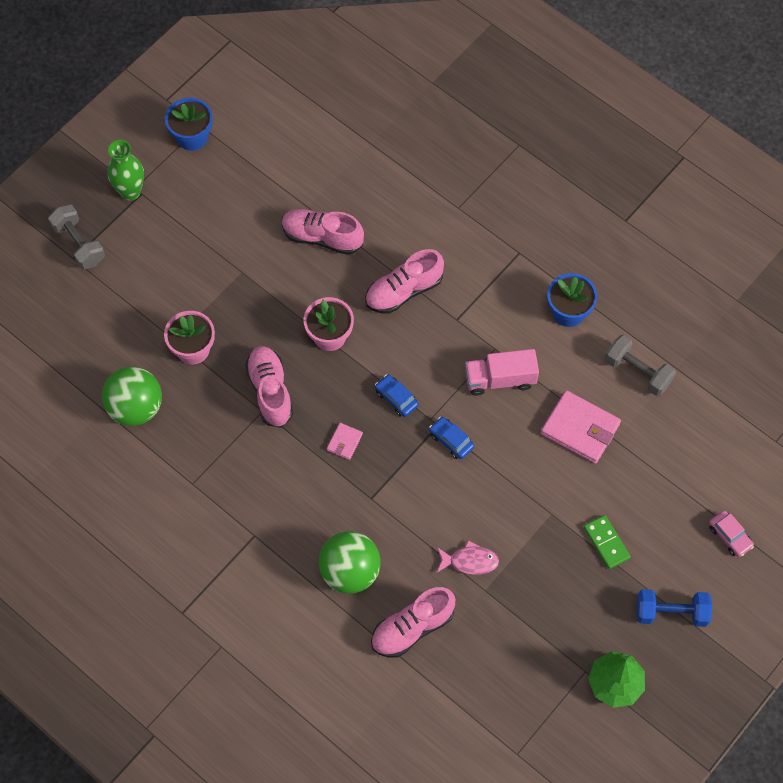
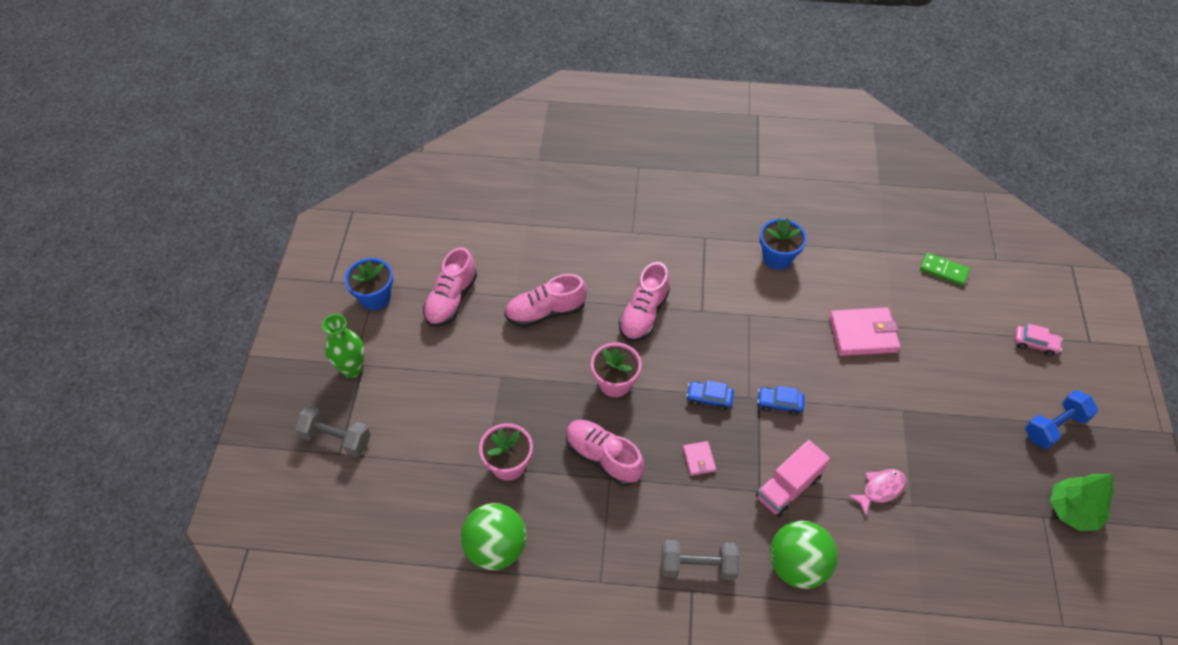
camera: 35 degrees left, 10 degrees down
(412, 628) = (888, 578): pink shoe -> pink shoe (451, 299)
(500, 379) = (773, 334): pink truck -> pink truck (788, 487)
(606, 543) = (960, 405): green domino -> green domino (943, 270)
(637, 372) = (863, 269): grey dumbbell -> grey dumbbell (698, 566)

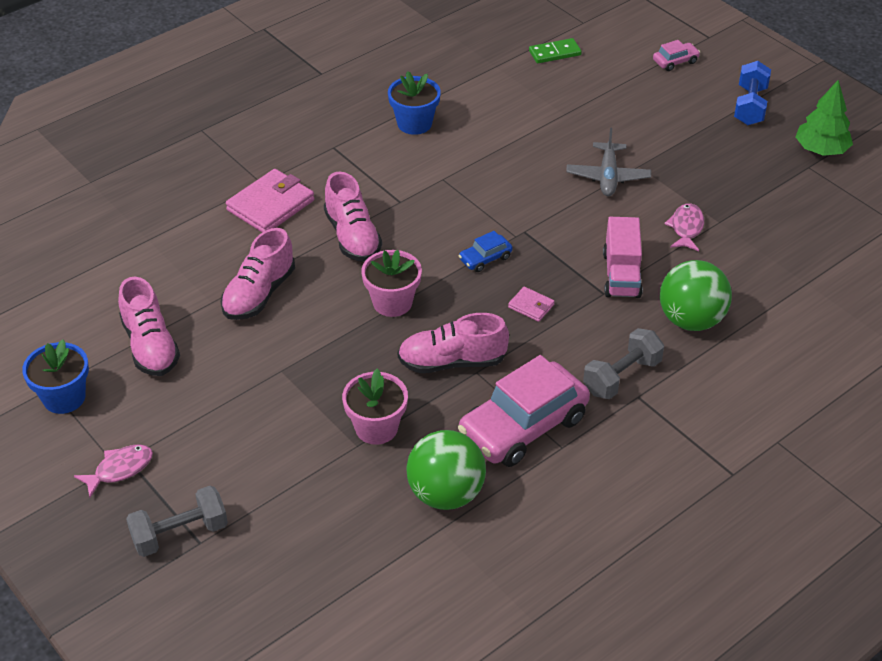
camera: 45 degrees left, 10 degrees down
(352, 369) = (120, 469): green vase -> pink fish
(594, 544) = (523, 426): none -> pink car
(779, 403) = (544, 224): blue car -> none
(863, 334) = (548, 134): pink wallet -> pink wallet (270, 205)
(868, 401) = (608, 176): none -> grey plane

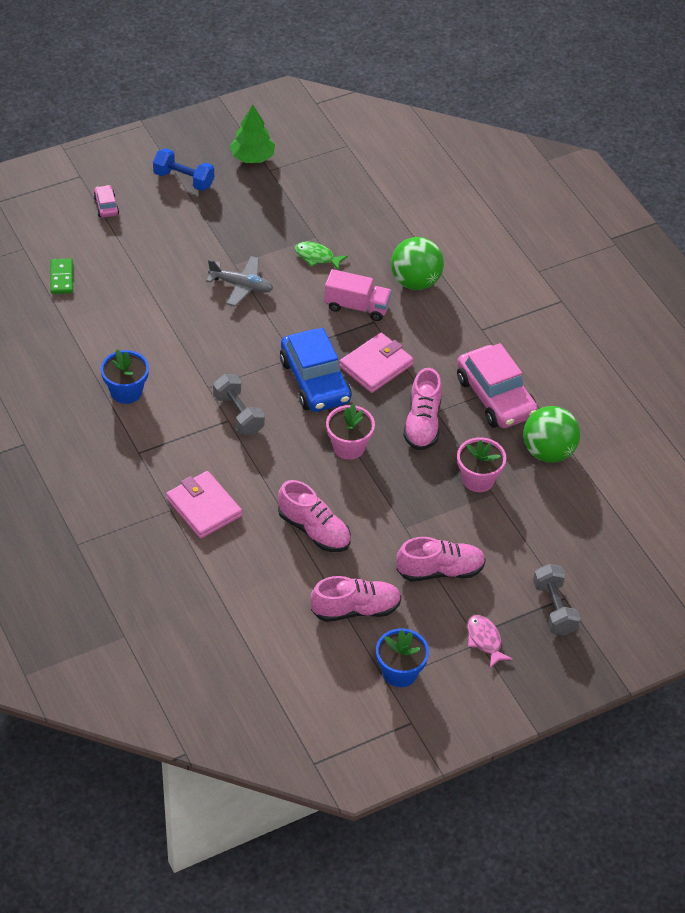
camera: 80 degrees left, 5 degrees up
(352, 236) = (262, 459): pink shoe -> pink shoe (440, 570)
(485, 258) = (315, 381): blue car -> blue car, size x2.25
(531, 306) = (376, 365): pink wallet -> pink wallet, size x2.03
(622, 377) = (461, 333): grey dumbbell -> grey dumbbell (238, 414)
(686, 228) = (317, 257): pink fish -> green fish

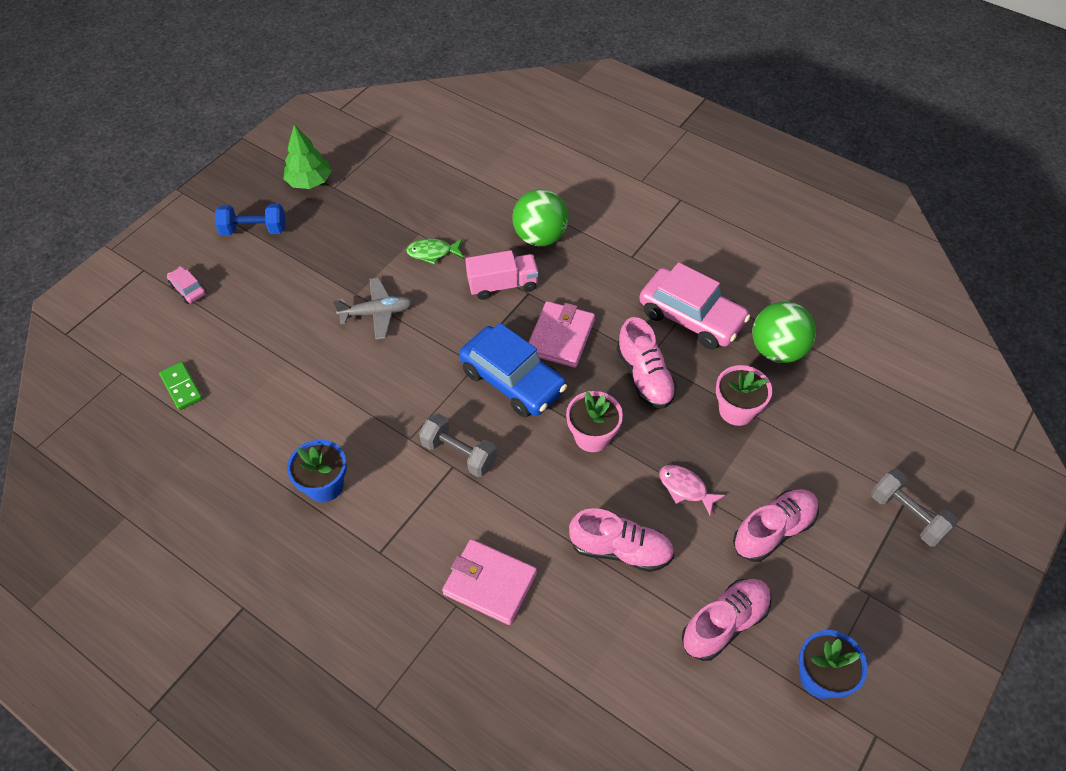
camera: 25 degrees left, 5 degrees up
(485, 640) = (872, 589): pink fish -> pink fish (685, 488)

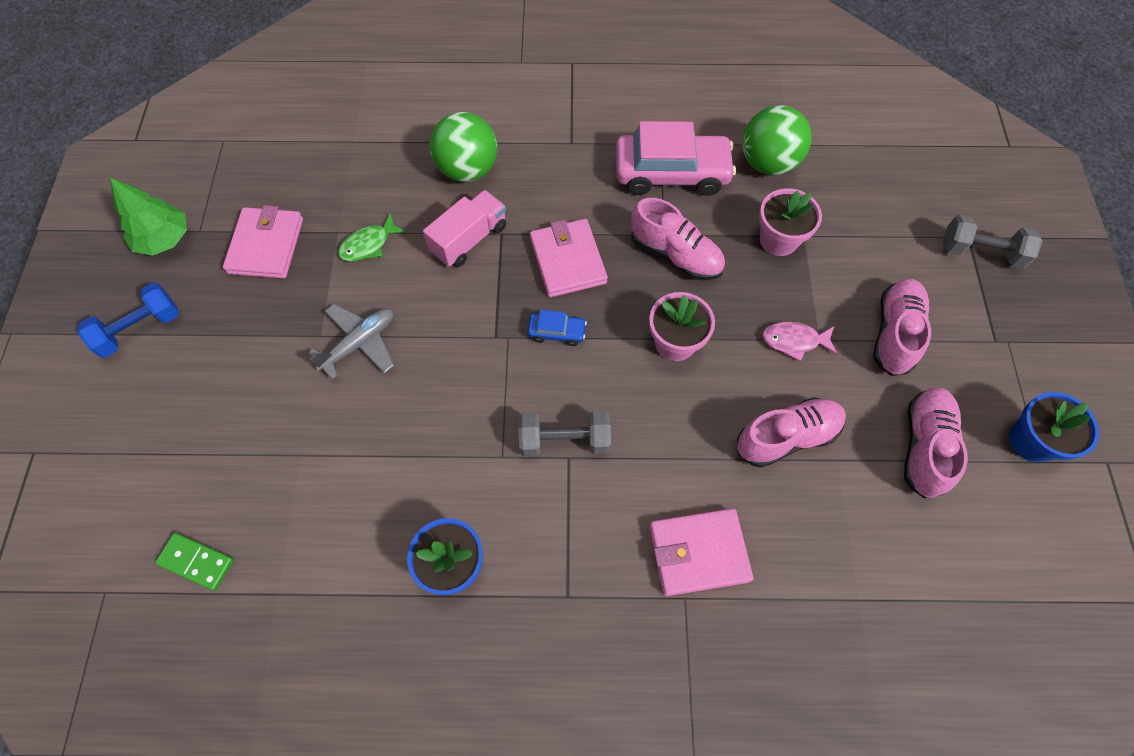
camera: 35 degrees left, 10 degrees up
(188, 289) = (111, 443): pink car -> none
(367, 218) = (266, 246): none -> pink wallet
(513, 380) = (557, 332): blue car -> blue car, size x0.44

